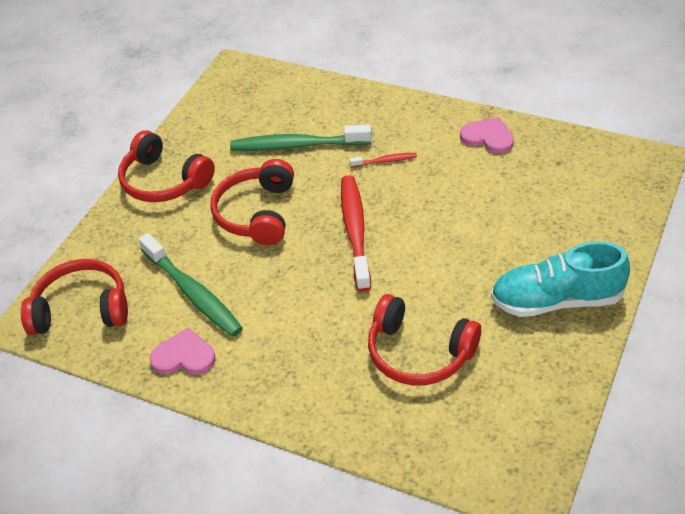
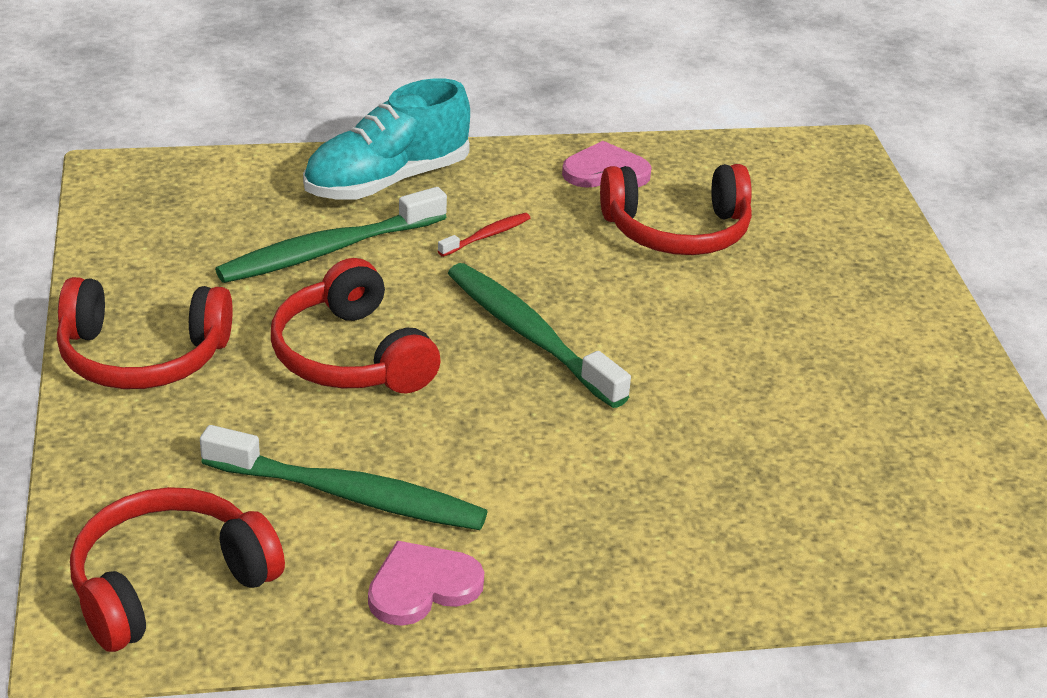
camera: 40 degrees left, 10 degrees down
(355, 231) = (530, 335): red toothbrush -> green toothbrush
(419, 353) = (772, 456): red headphones -> red headphones (677, 231)
(557, 300) = (884, 335): turquoise shoe -> turquoise shoe (387, 181)

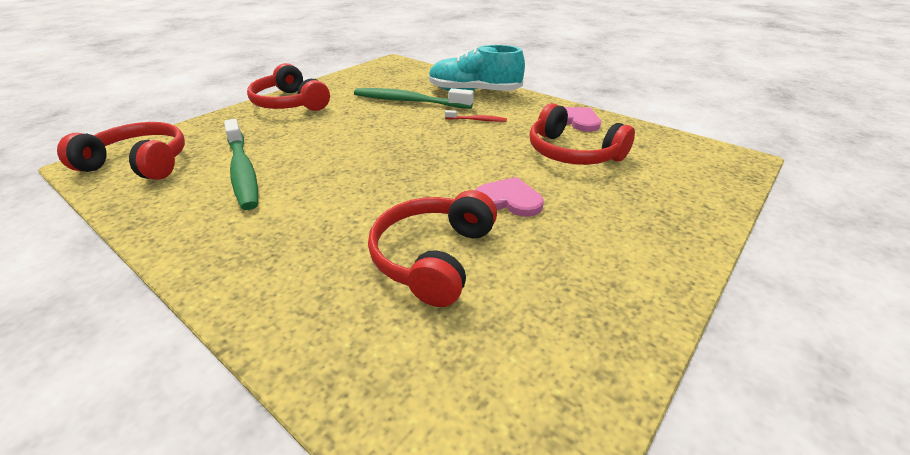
camera: 50 degrees right, 0 degrees up
(351, 356) = (345, 132): red headphones -> red headphones (433, 257)
(422, 586) = (184, 216): pink heart -> pink heart (509, 200)
(530, 335) = (423, 157): green toothbrush -> none

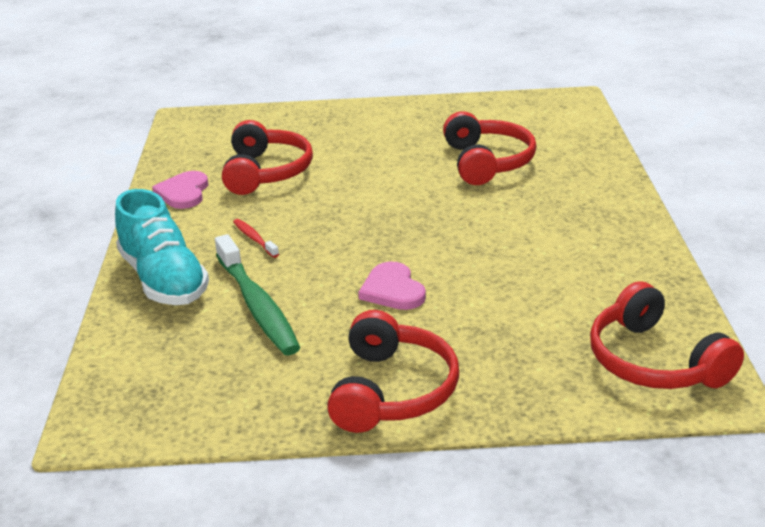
camera: 130 degrees left, 5 degrees down
(242, 171) = (550, 292): green toothbrush -> none
(433, 257) = (487, 162): red headphones -> red headphones turned 75 degrees counterclockwise
(509, 200) = (384, 167): pink heart -> pink heart (392, 290)

